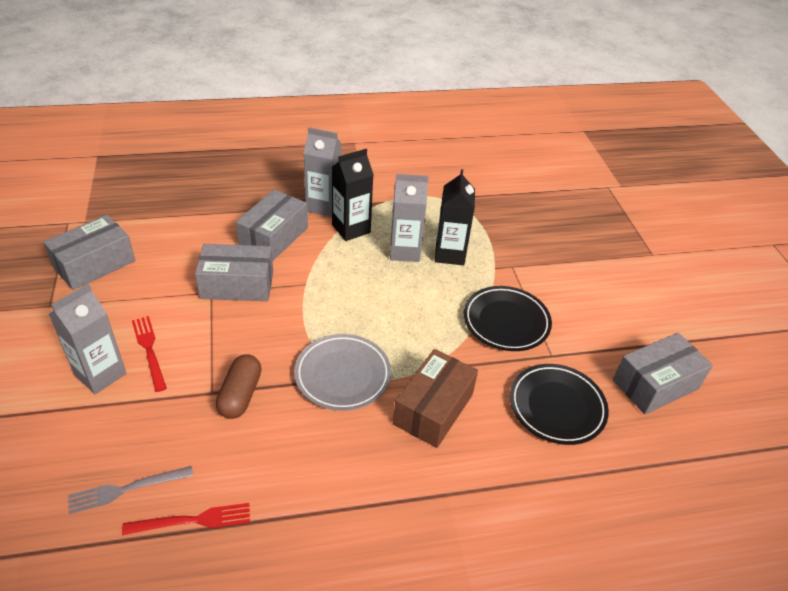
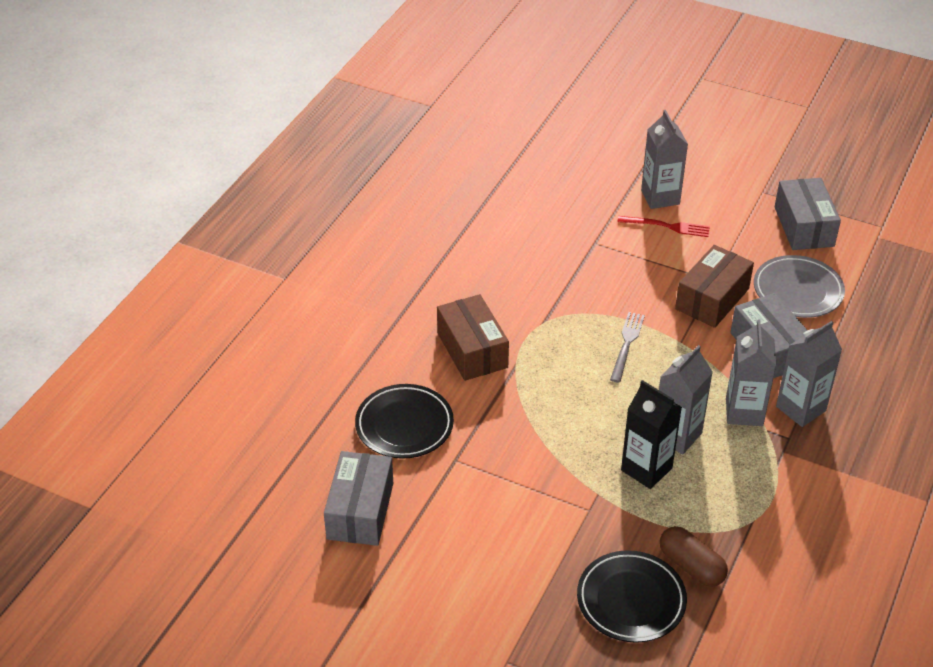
camera: 130 degrees right, 0 degrees up
(126, 489) = (543, 182): grey fork -> grey fork (627, 344)
(193, 520) = (493, 201): red fork -> none
(237, 285) = (712, 299): grey box -> brown box
(240, 395) = (579, 255): brown capsule -> brown capsule (691, 566)
(342, 375) = (551, 316): grey plate -> grey plate (798, 291)
(351, 229) = (744, 412): black carton -> grey carton
(506, 322) = (520, 454): black plate -> black plate (631, 600)

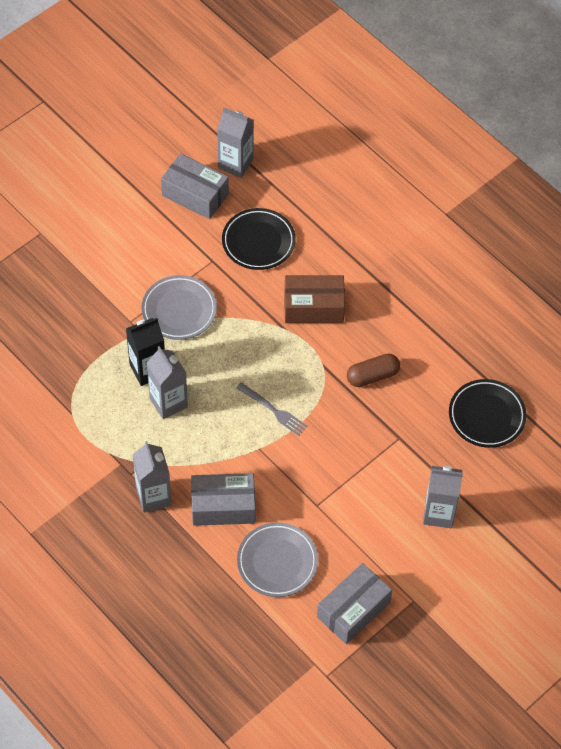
camera: 110 degrees right, 15 degrees up
(545, 468) = (179, 310): none -> grey plate
(631, 600) = (48, 315): black plate -> black plate (486, 416)
(667, 226) = (398, 501): red fork -> none
(691, 566) = (55, 360): brown capsule -> brown capsule (372, 376)
(712, 299) = (296, 493): brown box -> none
(744, 412) = (169, 457): grey carton -> grey carton (235, 164)
(803, 226) = (353, 610): grey box -> grey box turned 60 degrees counterclockwise

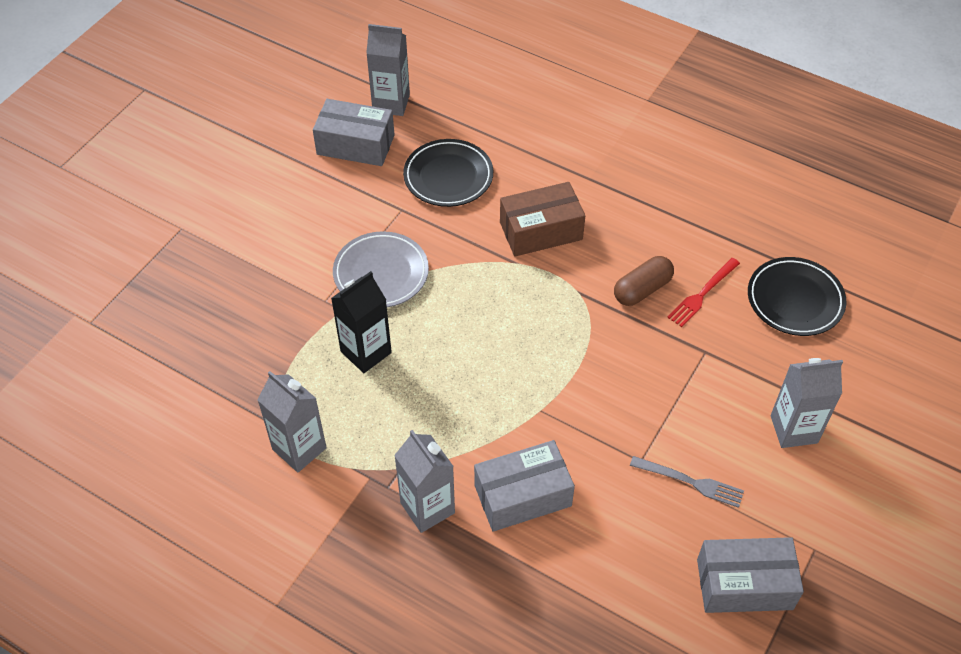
camera: 15 degrees left, 5 degrees down
(168, 402) = (405, 384): grey carton -> grey carton (299, 449)
(273, 410) = (540, 360): grey fork -> grey fork (690, 482)
(277, 562) = (620, 548): grey plate -> none
(353, 610) = (744, 584): grey box -> grey box turned 60 degrees clockwise
(417, 392) = (702, 294): none -> red fork

